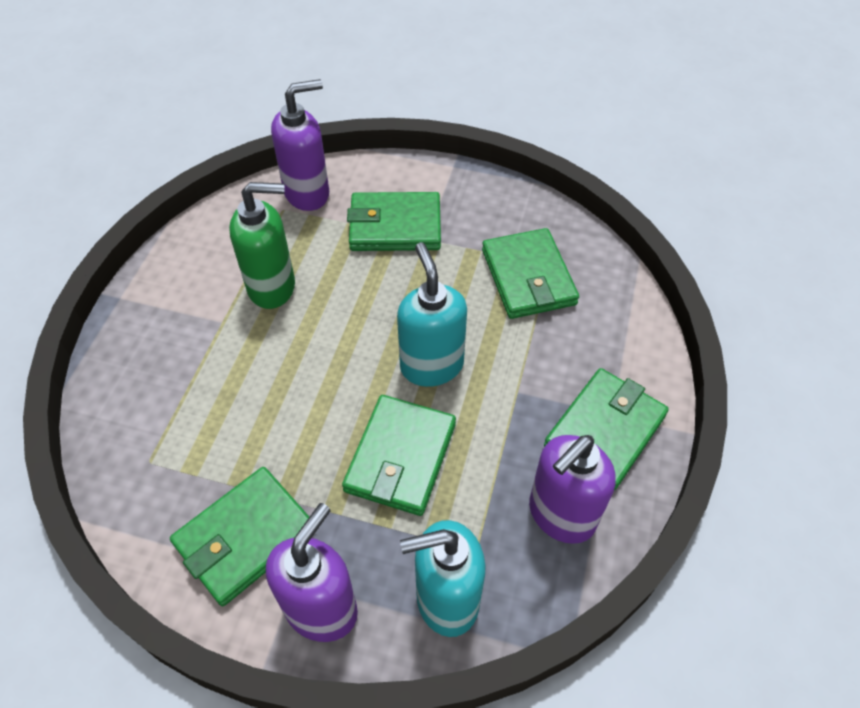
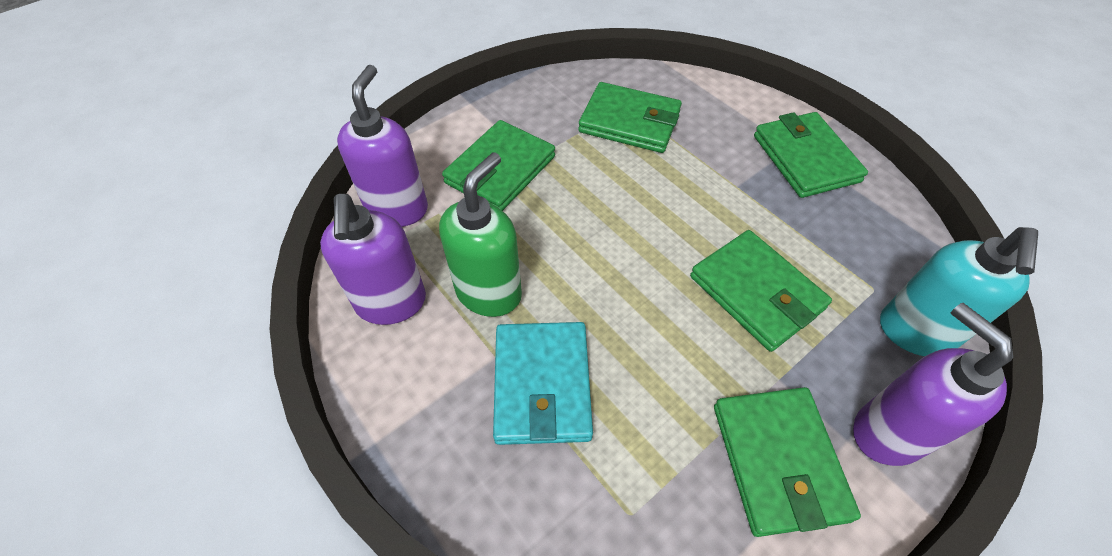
camera: 55 degrees left, 0 degrees up
(216, 359) = (542, 384): none -> turquoise wallet
(431, 365) = (673, 223): turquoise soap dispenser -> none
(561, 515) = (867, 221): purple soap dispenser -> purple soap dispenser (391, 303)

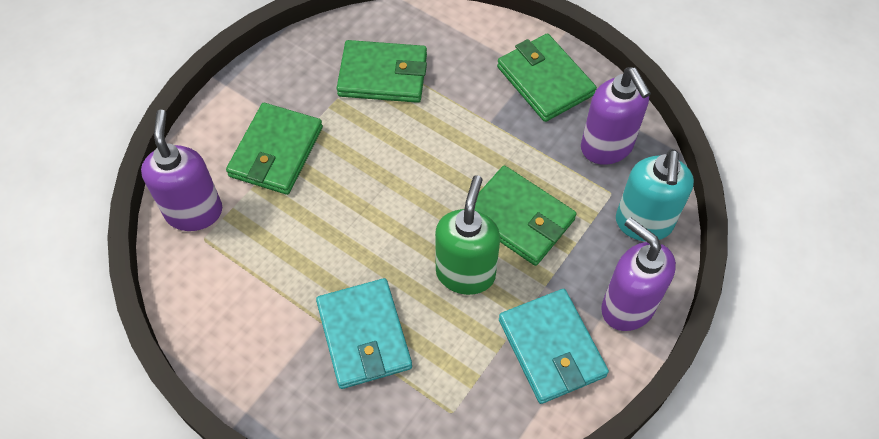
camera: 15 degrees left, 5 degrees up
(391, 303) = (219, 299): purple soap dispenser -> purple soap dispenser (607, 147)
(489, 292) = (300, 270): green soap dispenser -> green soap dispenser (465, 273)
(778, 461) = (551, 348): green wallet -> turquoise wallet

